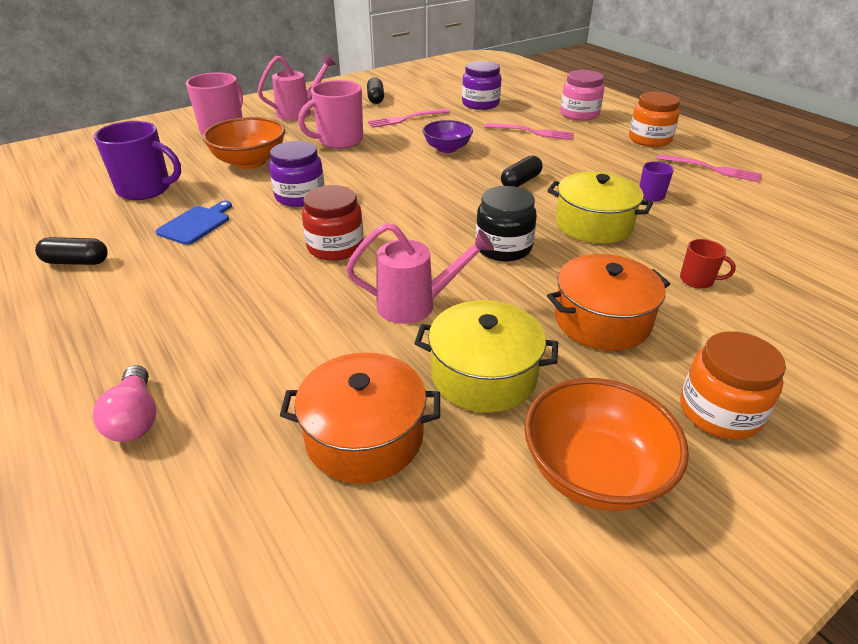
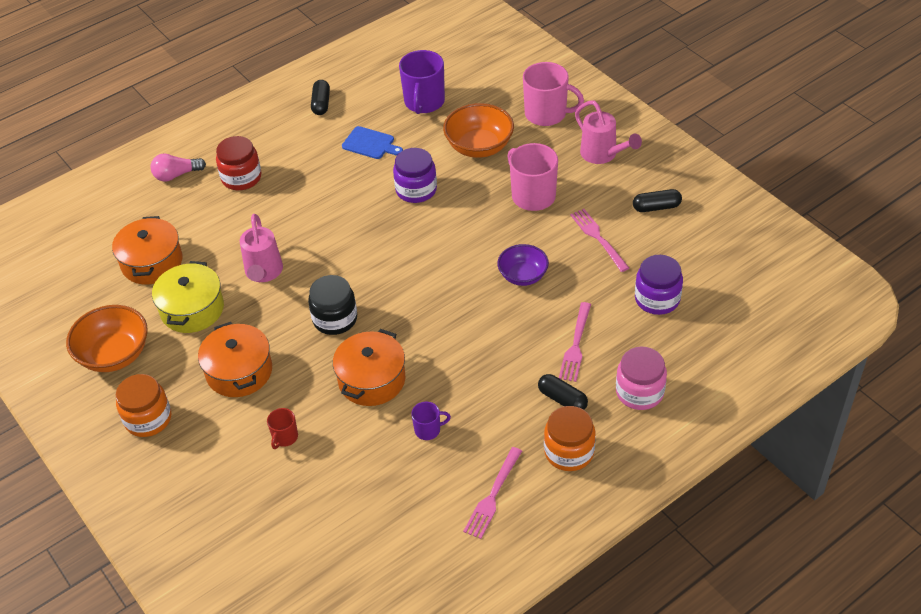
camera: 90 degrees right, 10 degrees up
(335, 247) = (337, 223): red jar -> red jar (241, 178)
(521, 182) = (452, 332): black capsule -> black capsule (562, 399)
(593, 224) = (371, 380): yellow pot -> orange pot

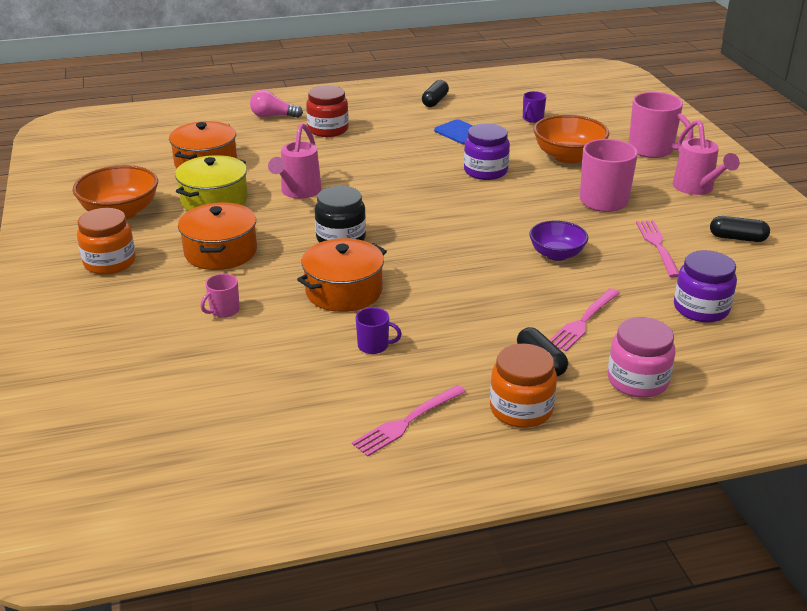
camera: 20 degrees right, 15 degrees down
(285, 437) = (224, 311): red mug -> pink mug
(424, 102) = (532, 119): purple mug -> purple mug, size x0.50

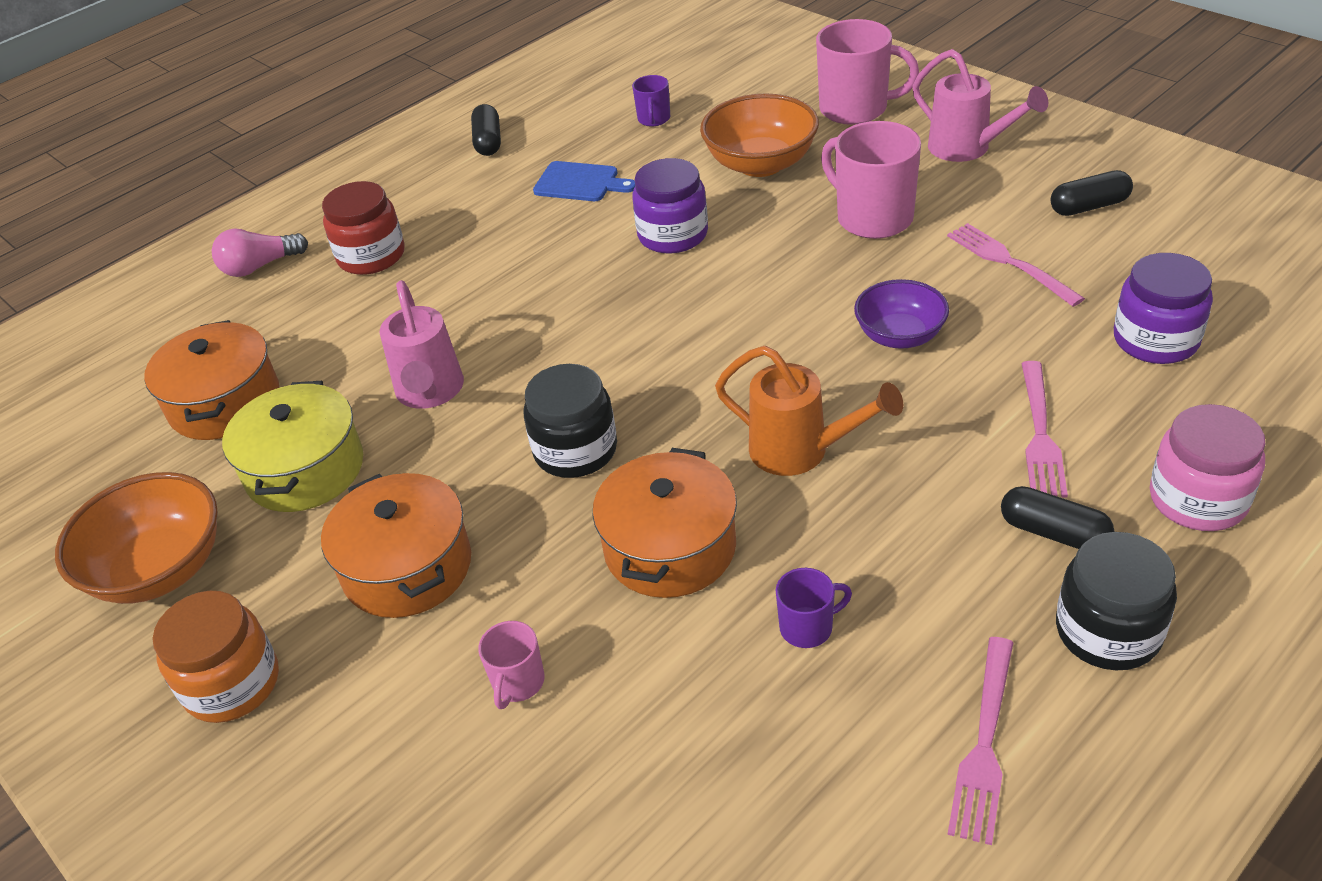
camera: 25 degrees left, 10 degrees up
(448, 280) = (800, 451): none -> orange watering can
(521, 409) = (1108, 631): orange jar -> black jar

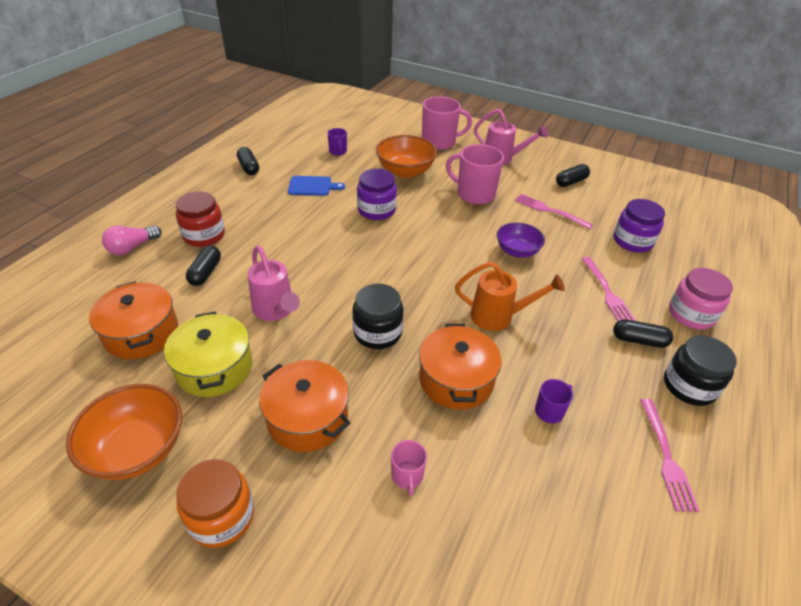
camera: 25 degrees left, 0 degrees up
(350, 318) = (205, 272): none -> black capsule

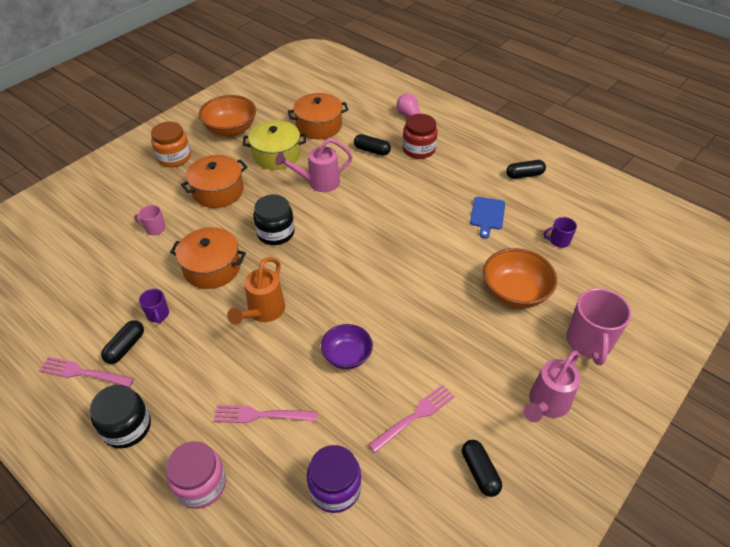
camera: 105 degrees right, 5 degrees up
(376, 210) = (439, 256): purple jar -> none
(474, 194) = (460, 347): pink mug -> none
(639, 340) = (191, 412): black capsule -> black capsule (125, 347)

